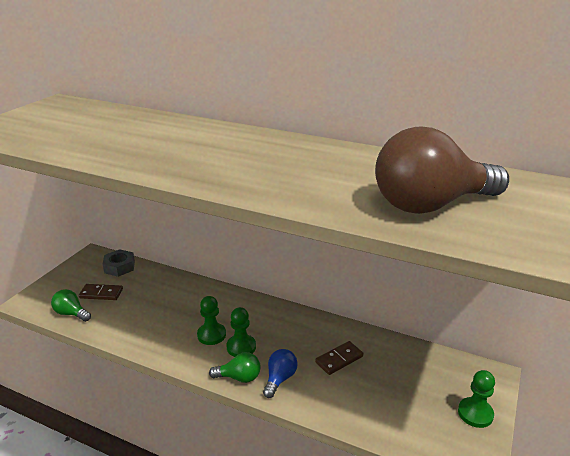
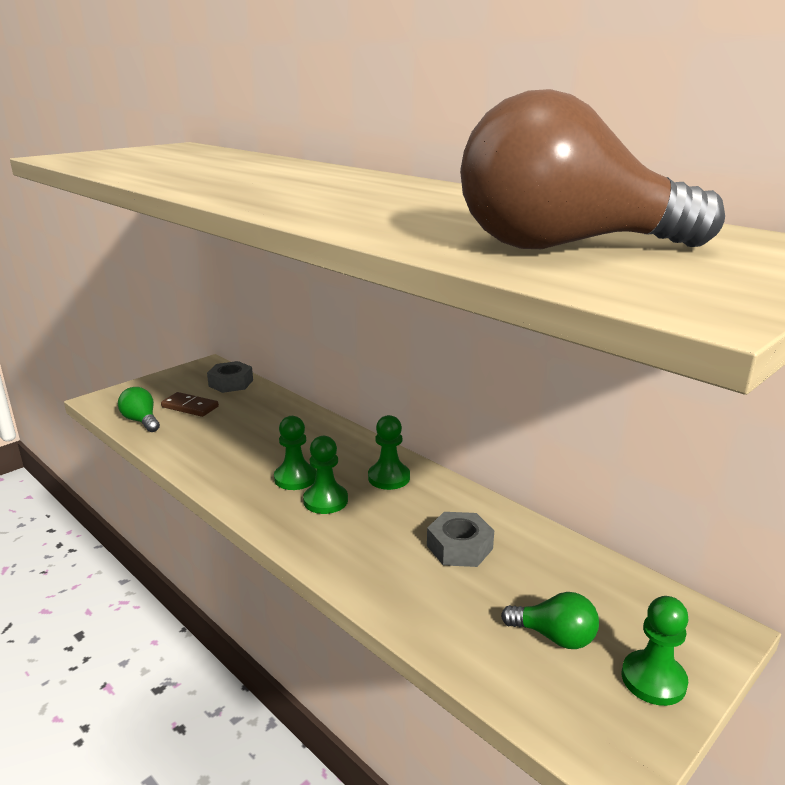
camera: 20 degrees right, 5 degrees down
(239, 377) = (299, 536): green light bulb -> green light bulb (554, 637)
(271, 320) = (389, 478): none -> green pawn
(280, 379) = (355, 551): blue light bulb -> none
(339, 359) = (459, 547): brown domino -> grey nut

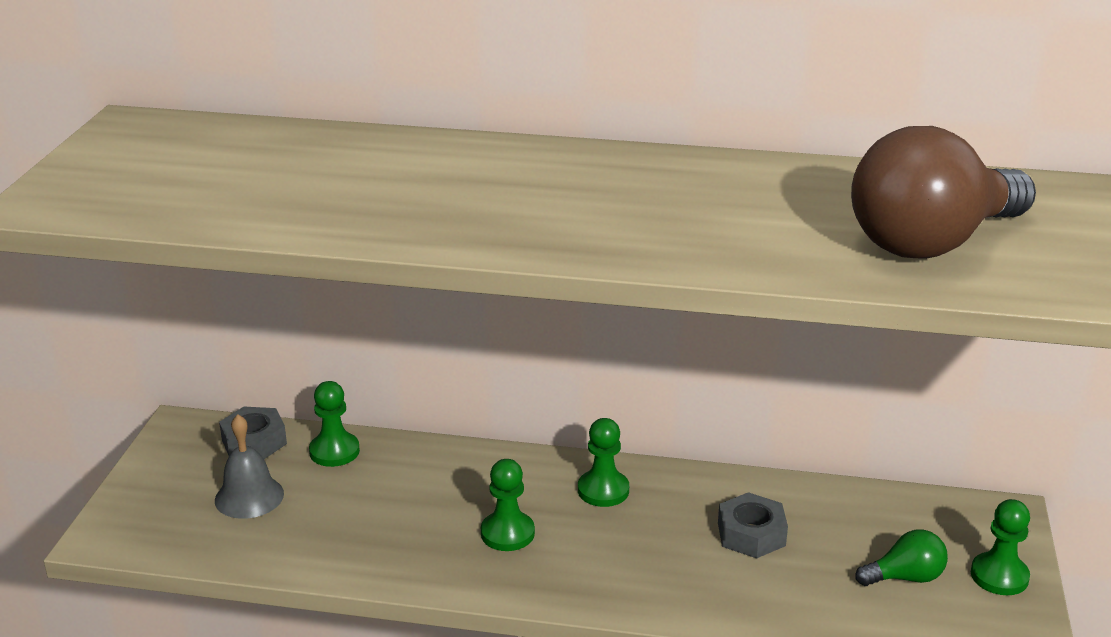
camera: 35 degrees left, 5 degrees up
(141, 421) = (212, 542): green light bulb -> none
(190, 407) = (249, 497): brown domino -> grey bell
(325, 501) = (572, 544): green pawn -> green pawn (334, 451)

